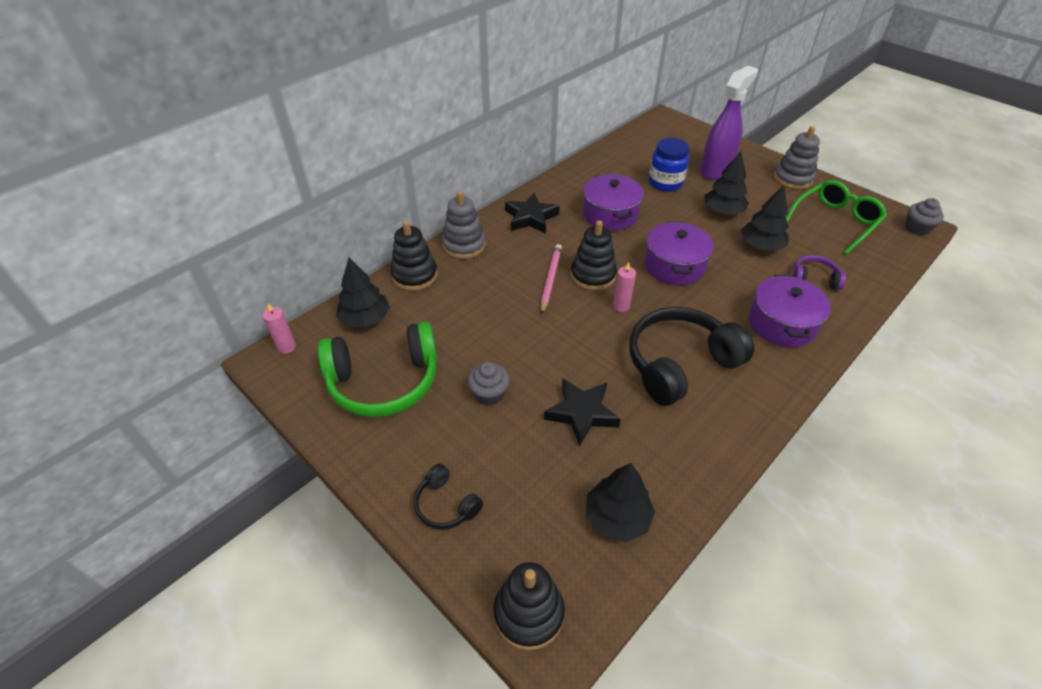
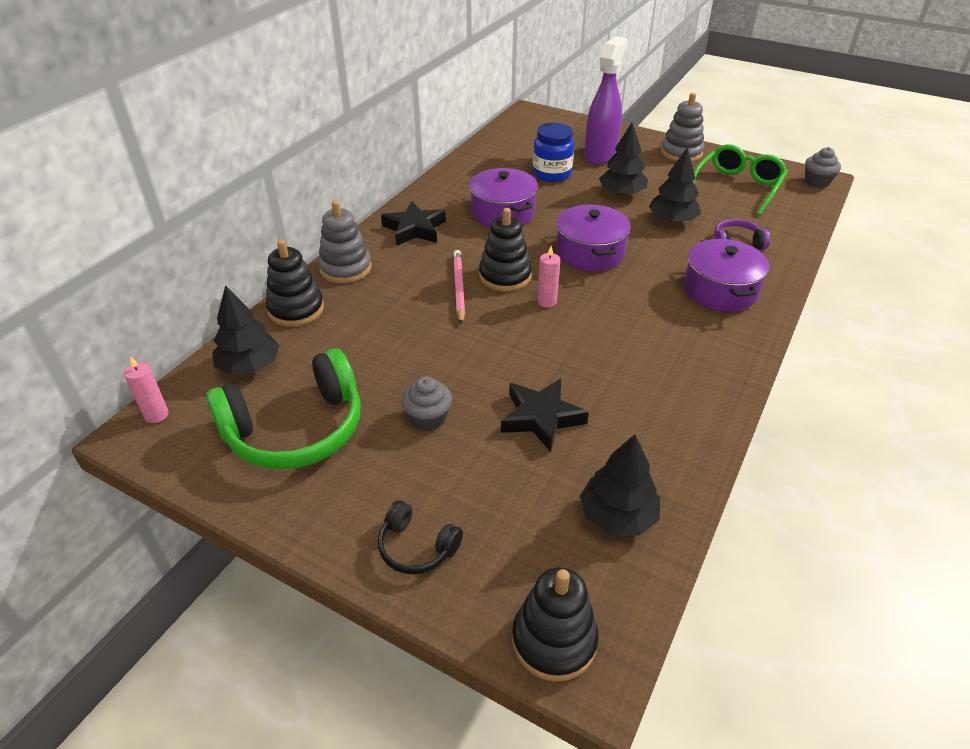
camera: 15 degrees left, 5 degrees down
(680, 364) = (630, 348): black headphones -> none

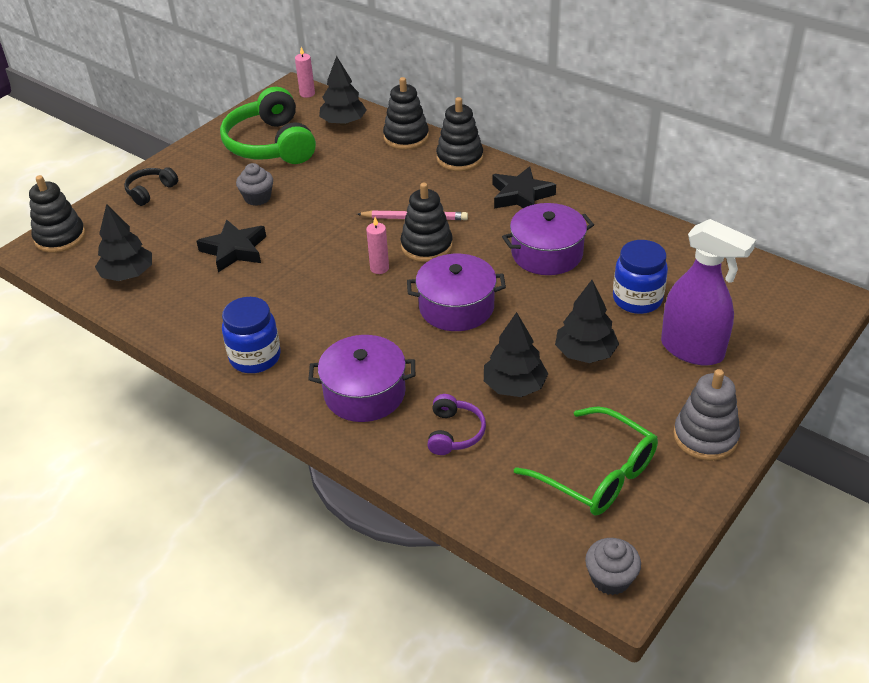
camera: 100 degrees right, 0 degrees up
(345, 268) = (459, 158): grey stacking toy -> black stacking toy
(711, 365) = (255, 357): none -> blue jar

